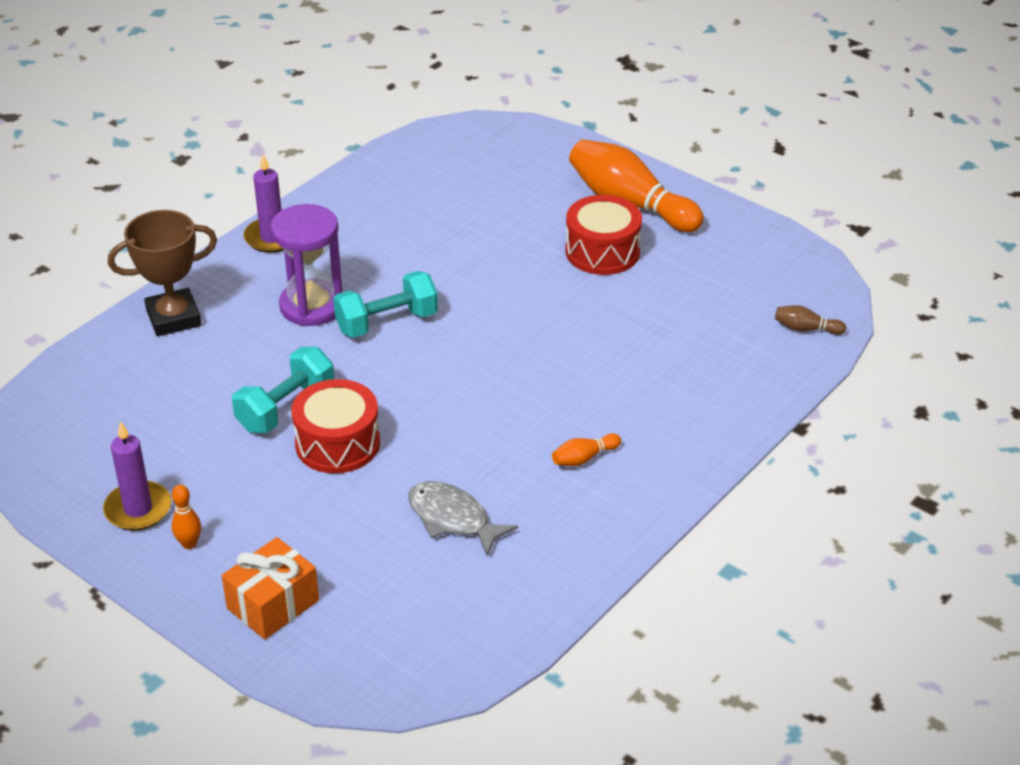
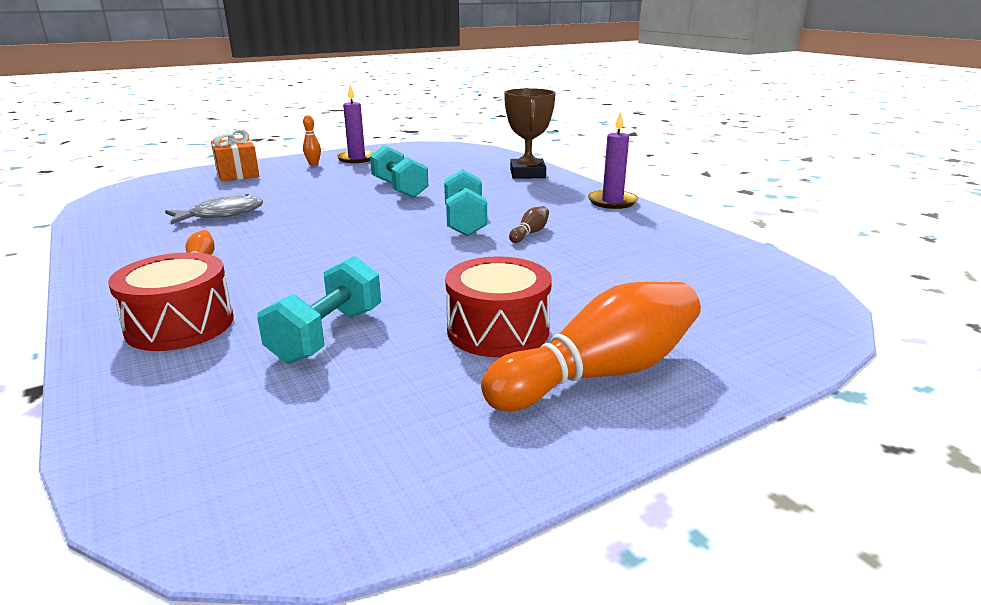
camera: 110 degrees right, 15 degrees down
(312, 306) = (509, 204): purple hourglass -> none
(337, 443) = (345, 196): red drum -> red drum (180, 325)
(658, 324) = (327, 335): none -> turquoise dumbbell
(806, 329) = (173, 452): brown bowling pin -> brown bowling pin (530, 233)

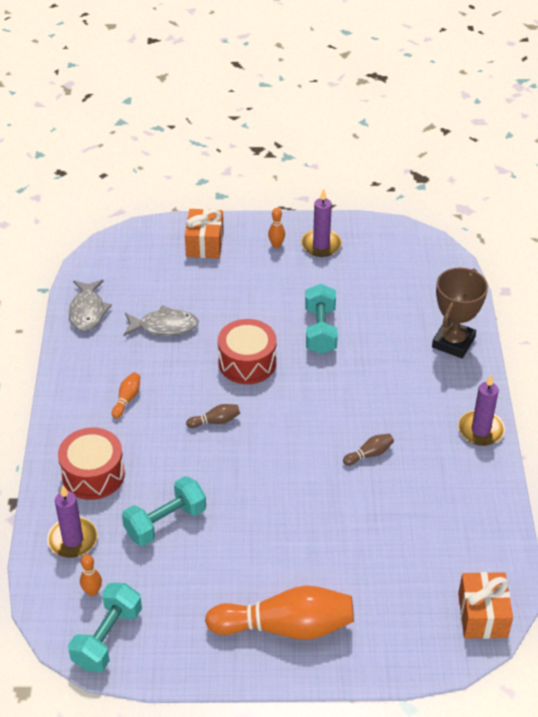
camera: 30 degrees right, 20 degrees up
(112, 223) = (87, 311): none -> grey fish
(174, 394) = (73, 539): none -> purple candle
(246, 441) = (92, 591): none -> orange bowling pin
(333, 251) = (215, 421): none -> brown bowling pin
(465, 222) = (333, 415): turquoise dumbbell -> turquoise dumbbell (107, 638)
(498, 330) = (260, 562): red drum -> red drum (247, 362)
(795, 293) = (482, 615): none -> orange gift

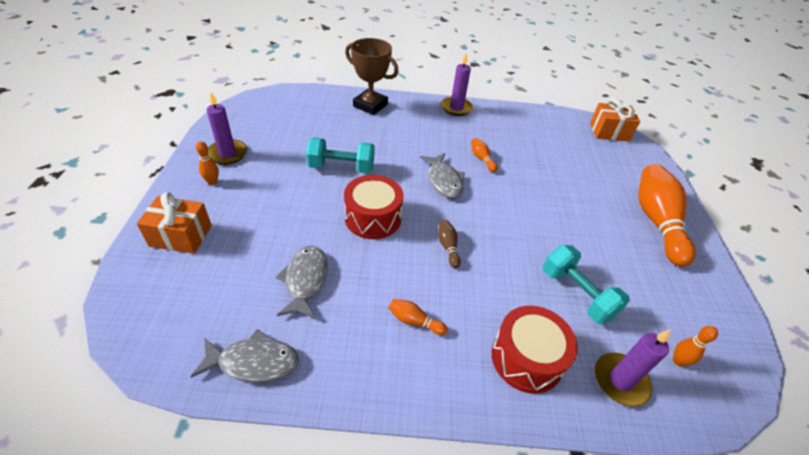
camera: 90 degrees left, 0 degrees up
(107, 638) = (724, 348): turquoise dumbbell -> none
(318, 417) = (444, 181): none -> grey fish
(369, 454) = (482, 159): brown bowling pin -> orange bowling pin

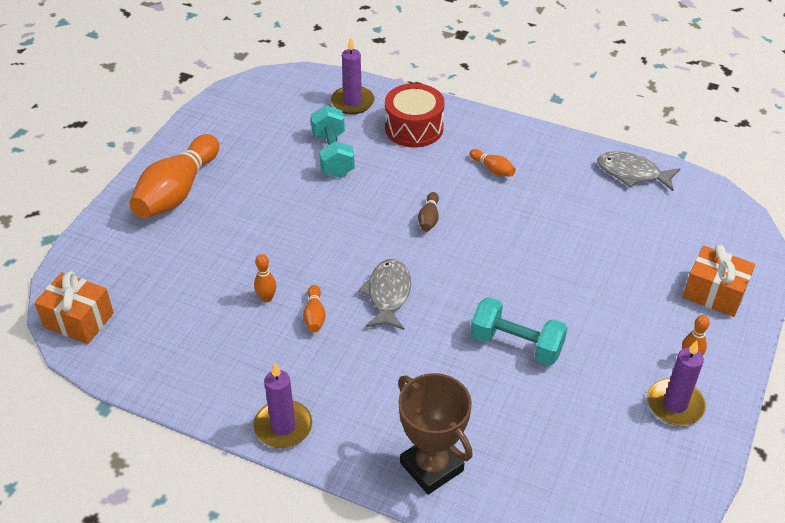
camera: 155 degrees left, 0 degrees up
(305, 280) = (583, 221): grey fish -> none
(373, 218) = (497, 266): red drum -> none
(678, 361) = (295, 101): orange bowling pin -> orange bowling pin (266, 298)

